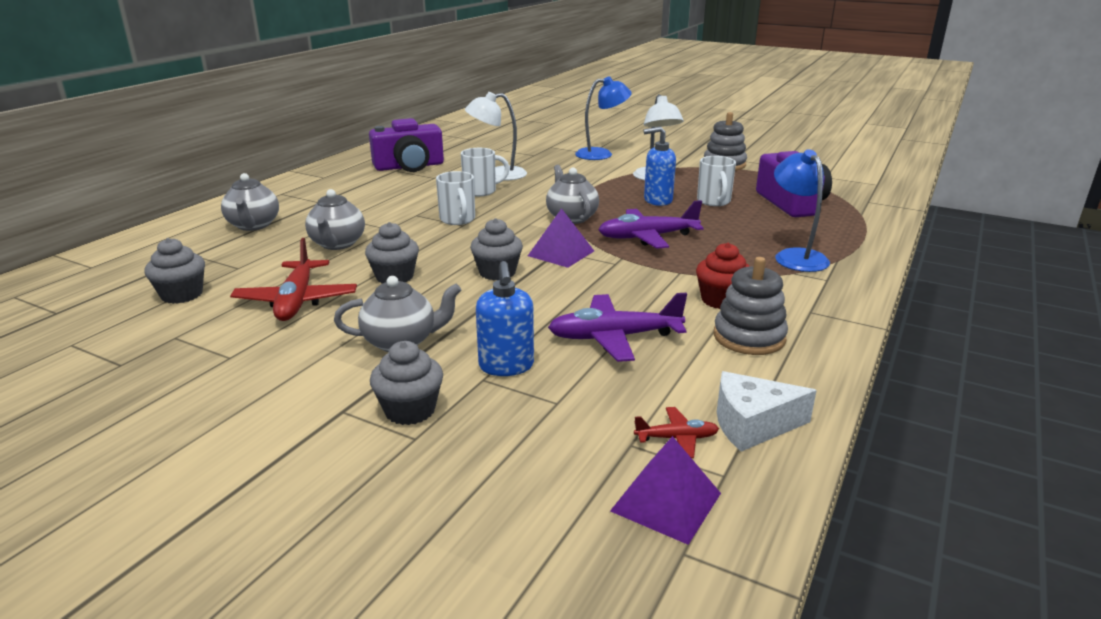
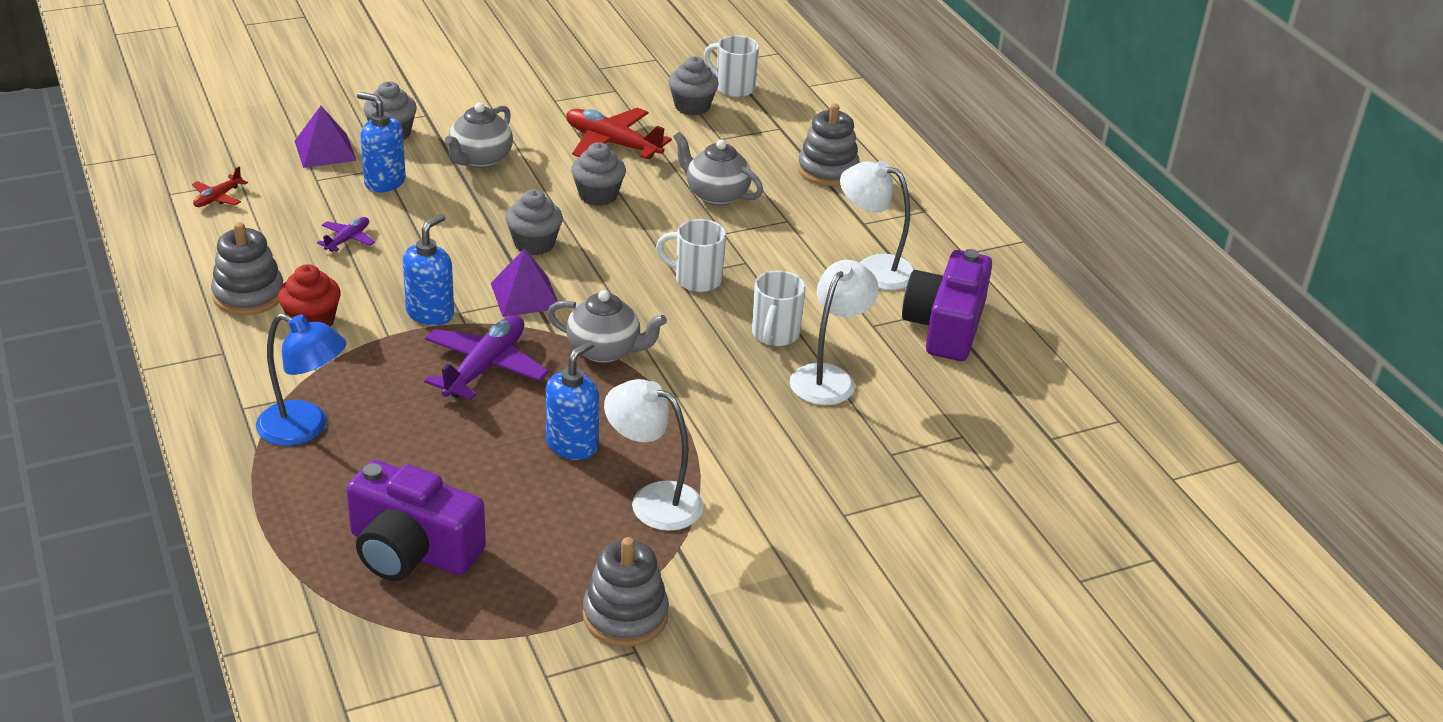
camera: 125 degrees right, 10 degrees up
(253, 225) = (827, 170): grey teapot -> grey stacking toy
(373, 189) = (873, 269): none -> white lamp
(601, 154) = (823, 522): blue lamp -> none
(614, 337) = (348, 239): purple plane -> purple plane, size x0.51
(634, 270) = (430, 313): none -> blue soap dispenser
(666, 502) = (187, 167): purple pyramid -> purple pyramid (325, 150)
(714, 201) = (508, 488): white mug -> white mug (733, 88)
(752, 424) = (180, 229): white cheese -> none

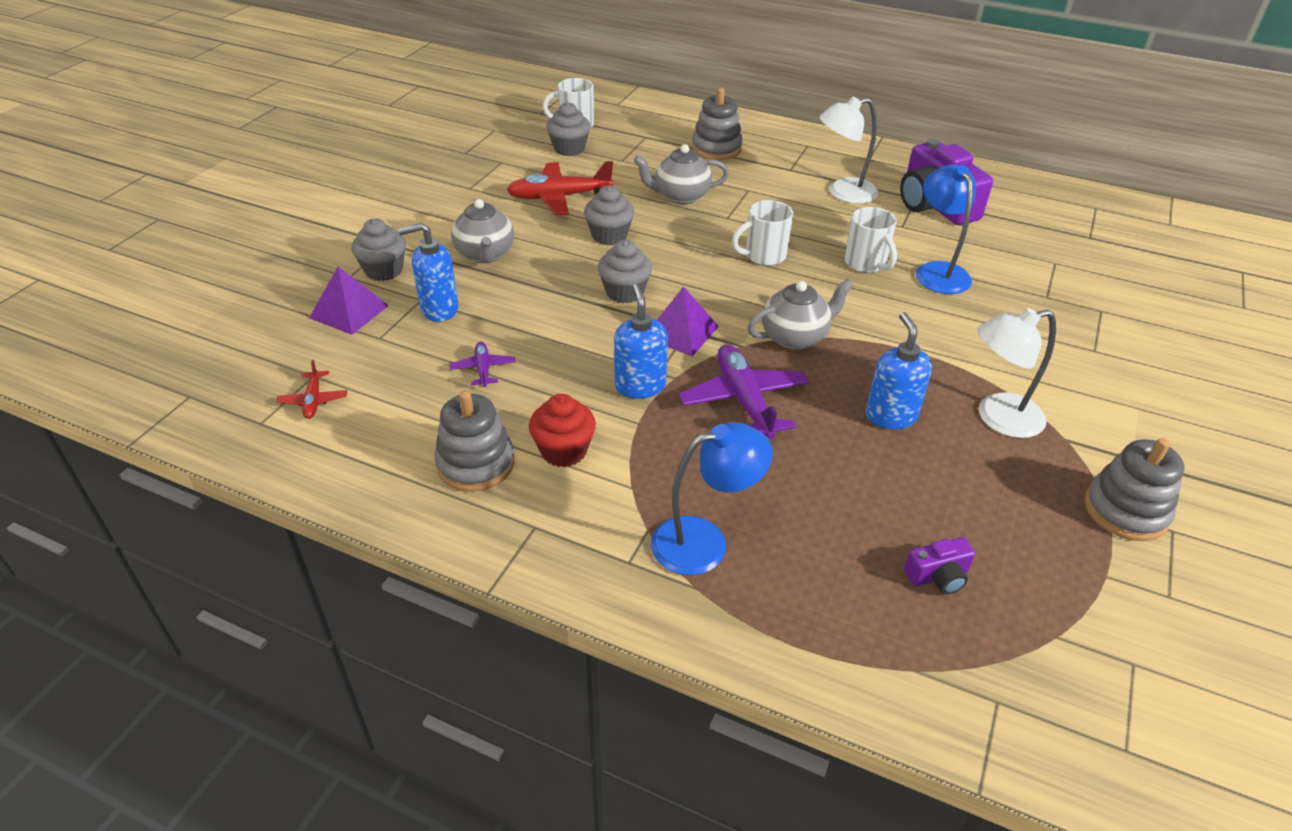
camera: 40 degrees left, 5 degrees up
(412, 550) = (938, 576): purple camera -> purple camera, size x0.45
(828, 377) = (937, 271): white lamp -> blue lamp

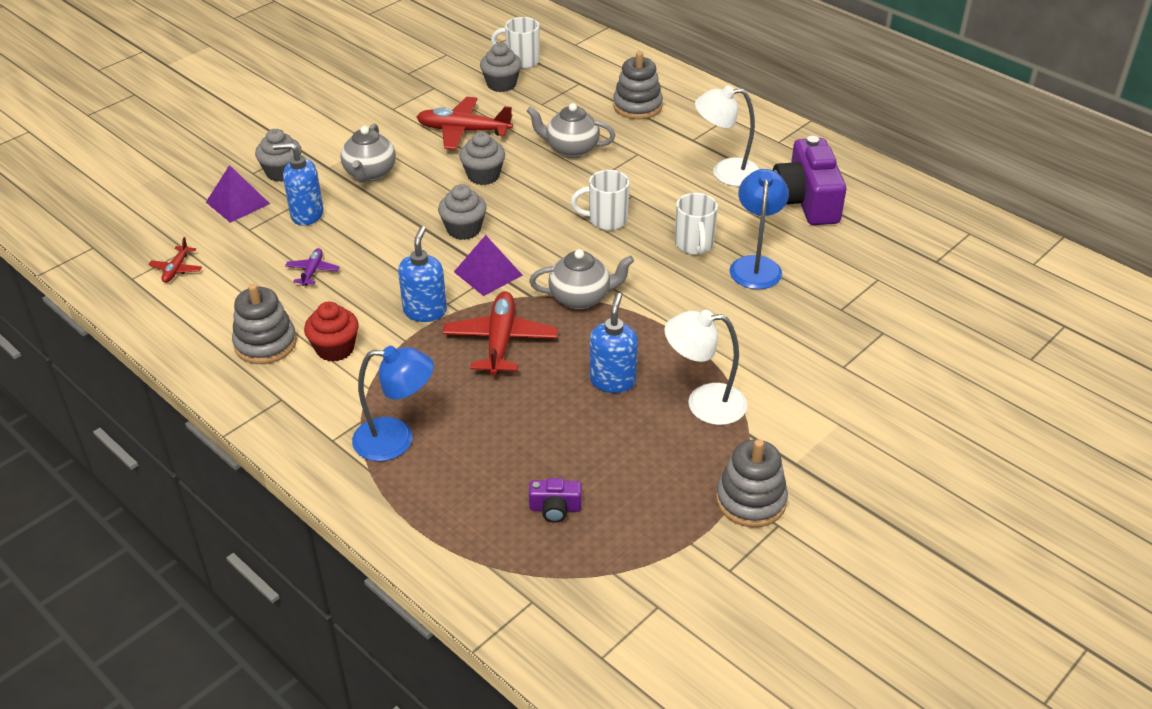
camera: 20 degrees right, 0 degrees up
(744, 400) = (500, 341): purple plane -> red plane

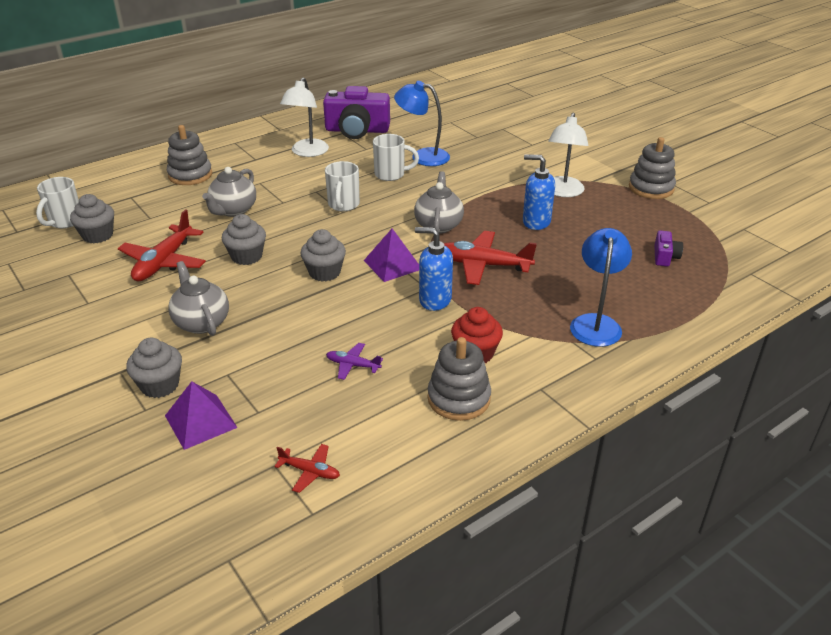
camera: 80 degrees left, 5 degrees down
(306, 214) = (252, 368): blue soap dispenser -> none
(370, 173) = (201, 322): grey teapot -> grey teapot turned 135 degrees counterclockwise

